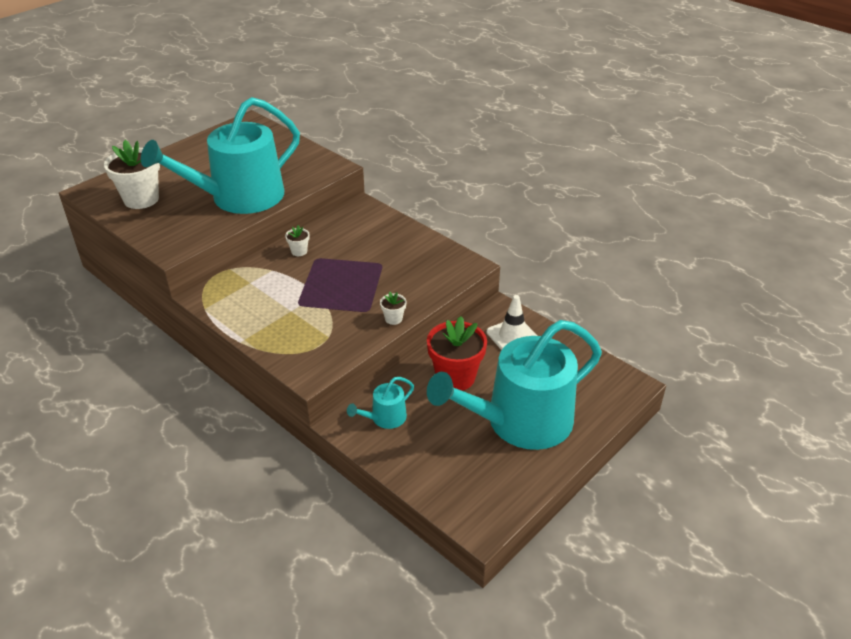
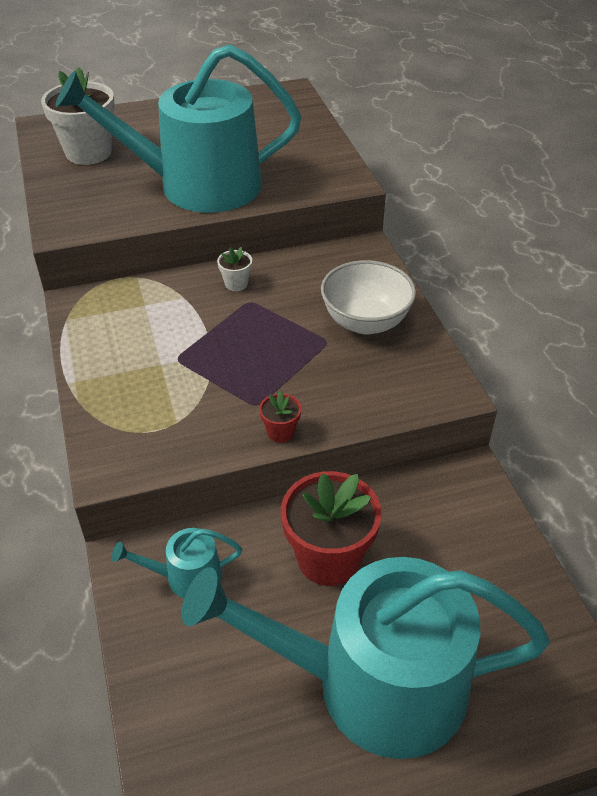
camera: 30 degrees right, 5 degrees up
(393, 319) = (280, 432): white flower pot -> red flower pot
(395, 246) = (365, 322): none -> white bowl
(512, 336) = (459, 529): white traffic cone -> none

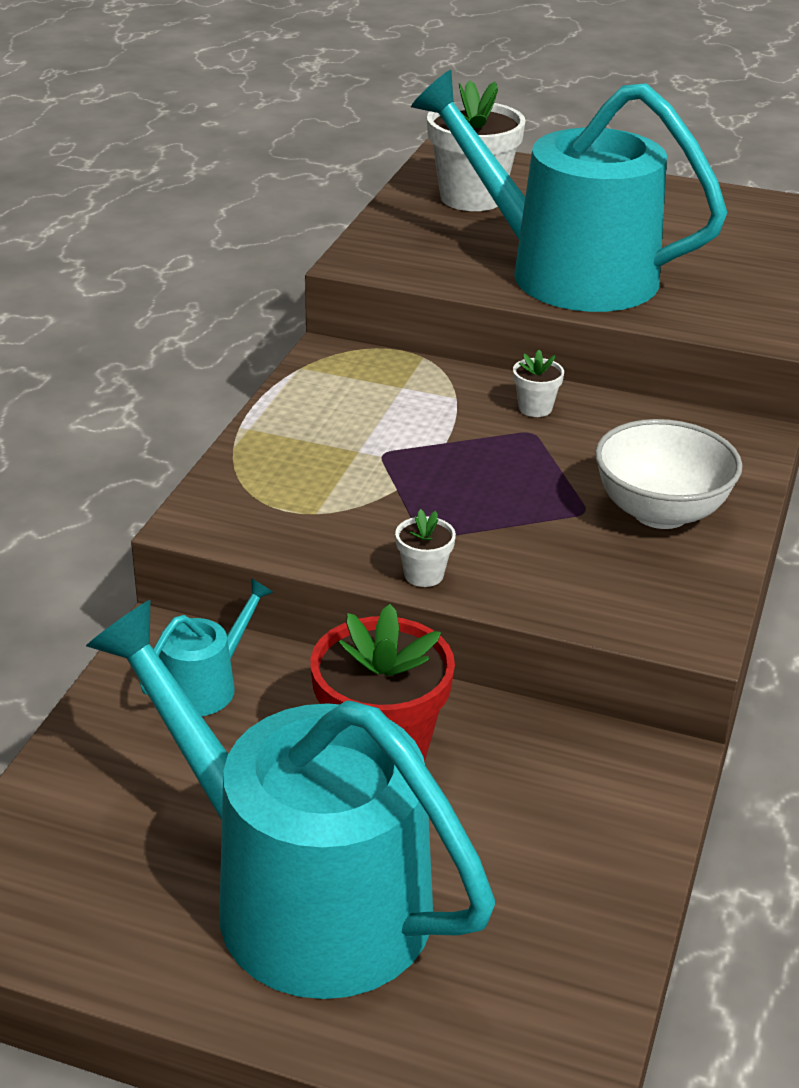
camera: 35 degrees right, 10 degrees down
(186, 577) = (205, 685): turquoise watering can -> turquoise watering can turned 105 degrees clockwise
(280, 432) = (424, 575): red flower pot -> white flower pot

